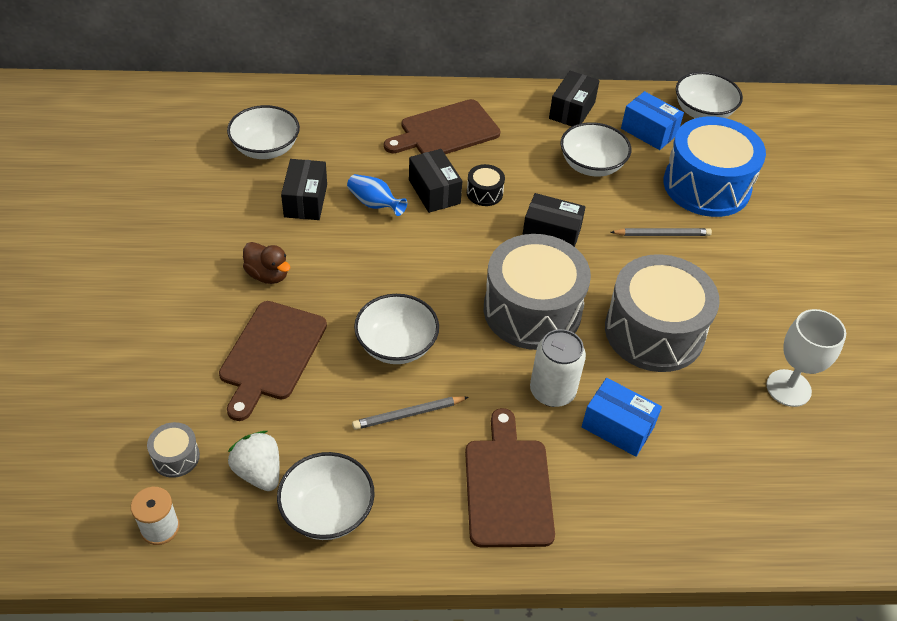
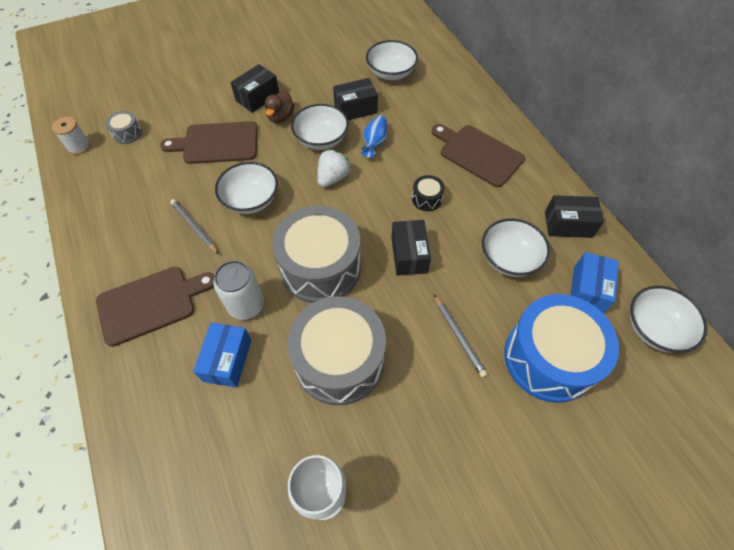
camera: 70 degrees right, 10 degrees up
(259, 472) = (127, 172): white strawberry -> white strawberry (333, 178)
(327, 511) = (107, 213): white bowl -> white bowl (321, 139)
(434, 192) = (408, 169): black box -> black box (257, 97)

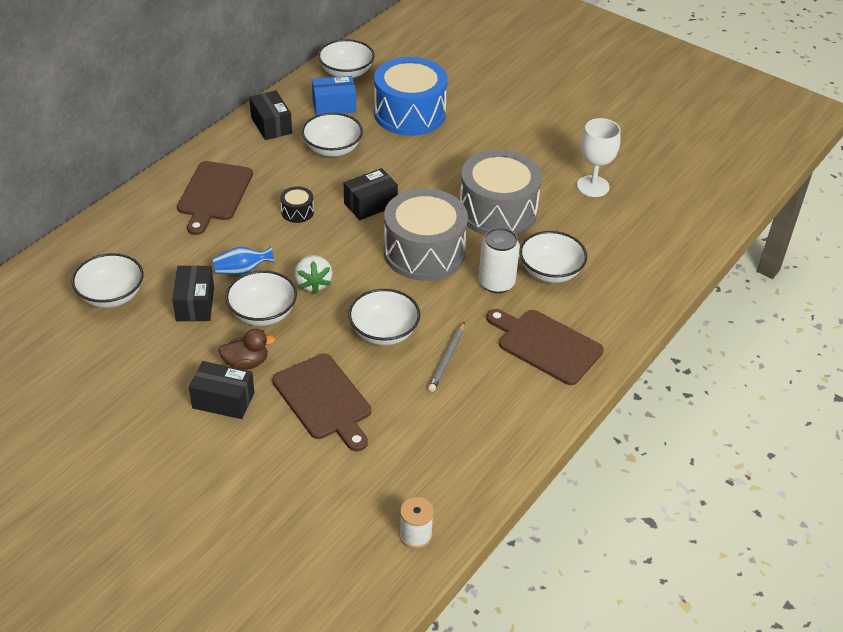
camera: 120 degrees left, 15 degrees down
(127, 133) = (363, 497): grey drum -> none
(227, 360) = (550, 272): blue box -> white bowl
(333, 178) = (313, 283): white strawberry -> white strawberry turned 105 degrees counterclockwise
(355, 109) = (195, 304): black box -> black box turned 45 degrees clockwise
(459, 336) = (427, 158): grey pencil -> none

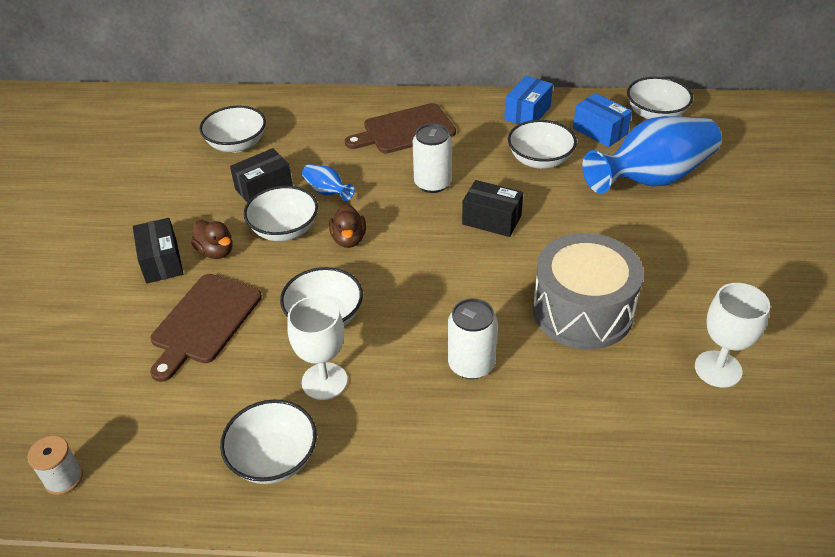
camera: 60 degrees right, 0 degrees up
(271, 125) = (527, 113): black box -> blue box
(297, 212) = (432, 183): black drum -> white can
(313, 283) = (349, 239): white strawberry -> brown duck
(409, 114) = (652, 179): blue drum -> blue vase
(424, 252) = (462, 288): grey drum -> none
(447, 359) = (324, 381): grey pencil -> white goblet
(546, 345) = (412, 454): brown cutting board -> none
(550, 272) = (533, 401): white bowl -> white bowl (273, 458)

